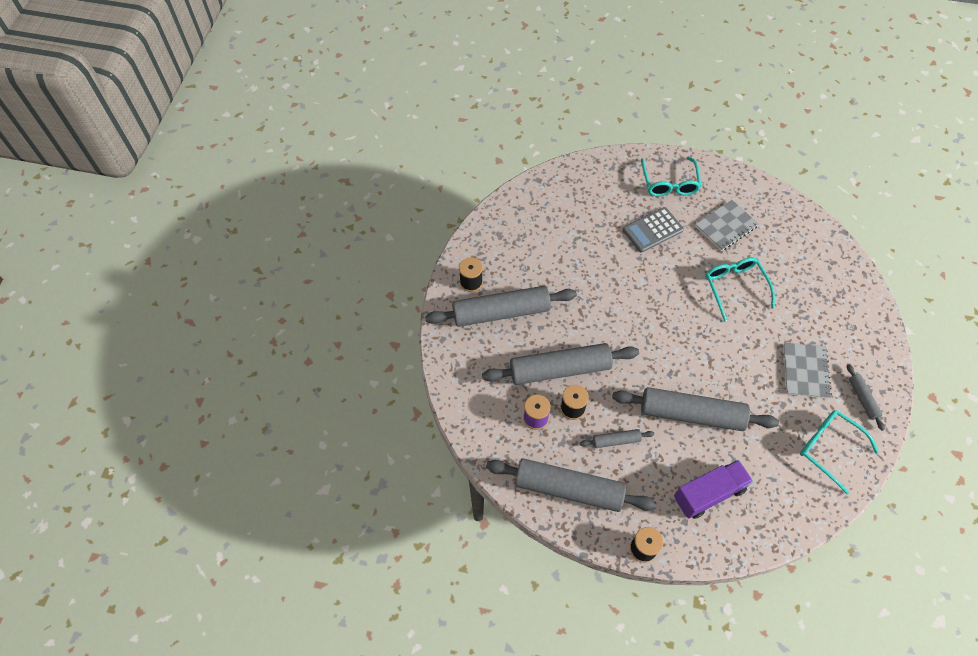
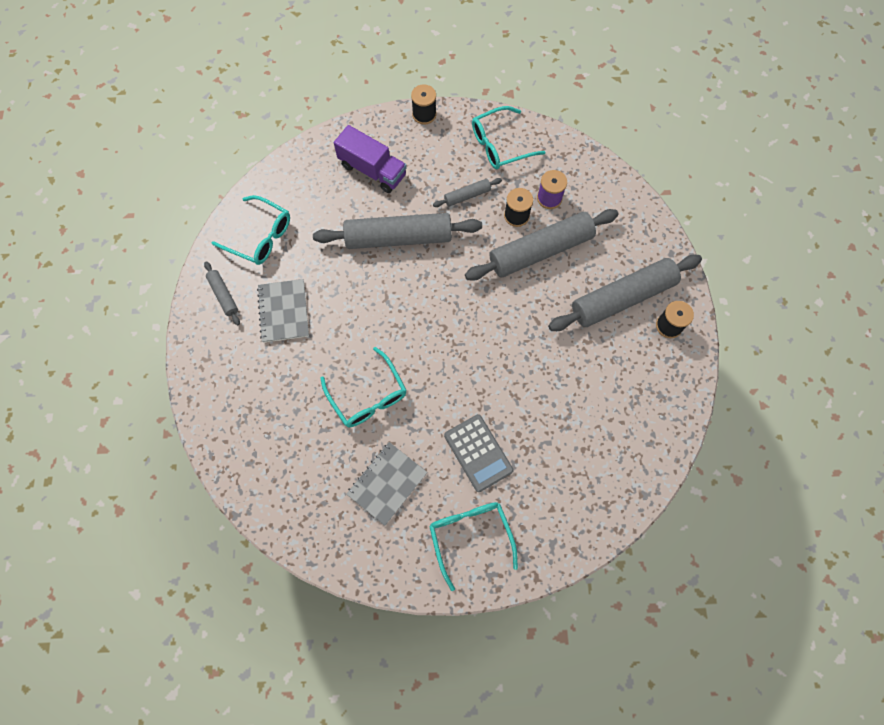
camera: 165 degrees right, 10 degrees up
(568, 489) = (500, 145): grey rolling pin -> turquoise glasses
(652, 230) = (478, 453): grey calculator -> grey calculator turned 105 degrees clockwise
(709, 494) = (372, 170): purple truck -> purple truck turned 105 degrees counterclockwise

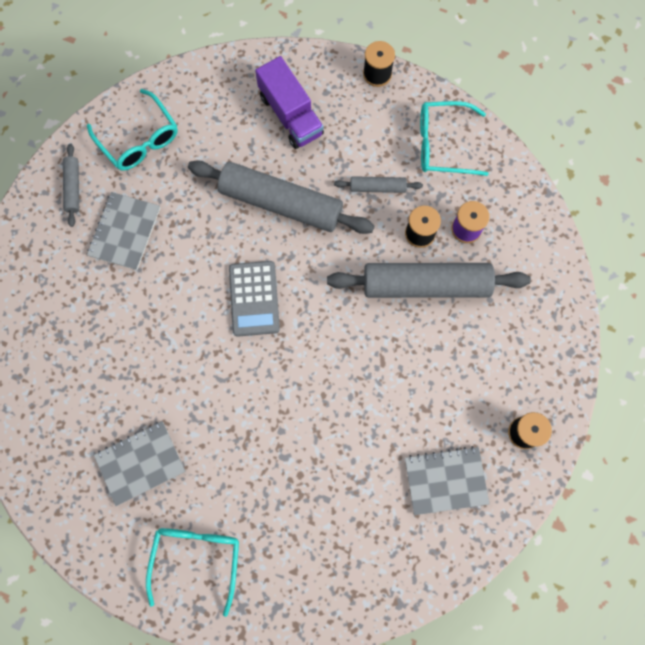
camera: 25 degrees right, 5 degrees up
(368, 396) = (166, 361): turquoise glasses -> none
(478, 453) = (248, 475): grey calculator -> grey calculator (254, 298)
(622, 298) = (488, 378): grey rolling pin -> none
(630, 387) = (445, 481): none -> grey notebook

